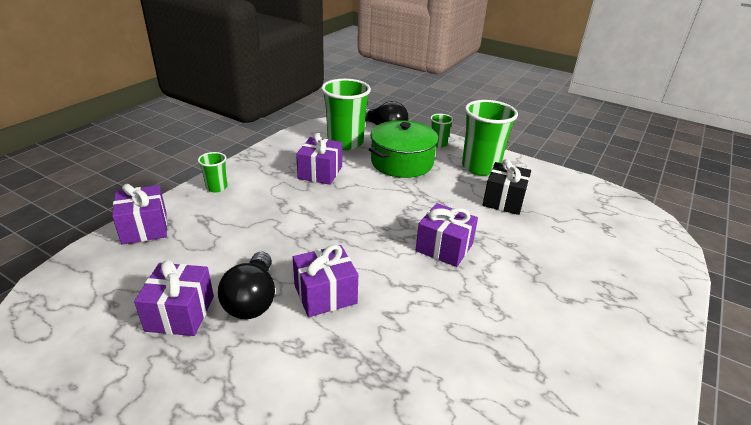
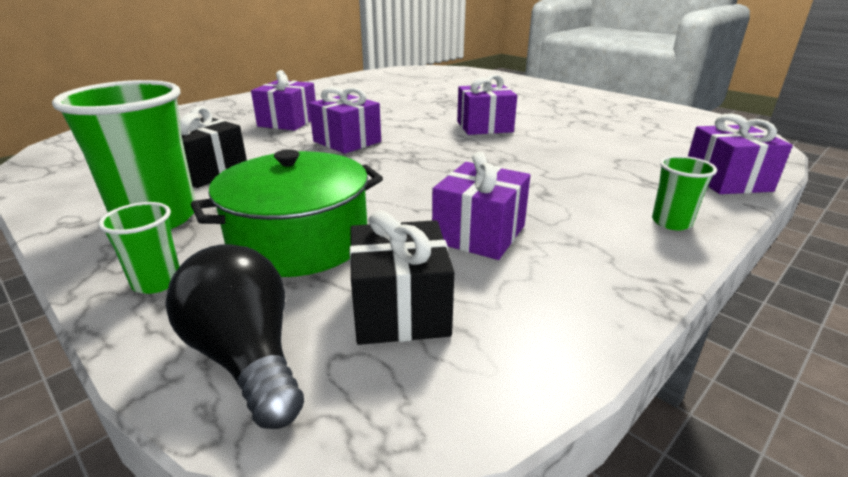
camera: 165 degrees left, 5 degrees down
(180, 313) = (611, 127): purple gift -> purple gift (288, 122)
(252, 300) = (550, 128): black light bulb -> none
(345, 143) = (400, 309): green cup -> black gift

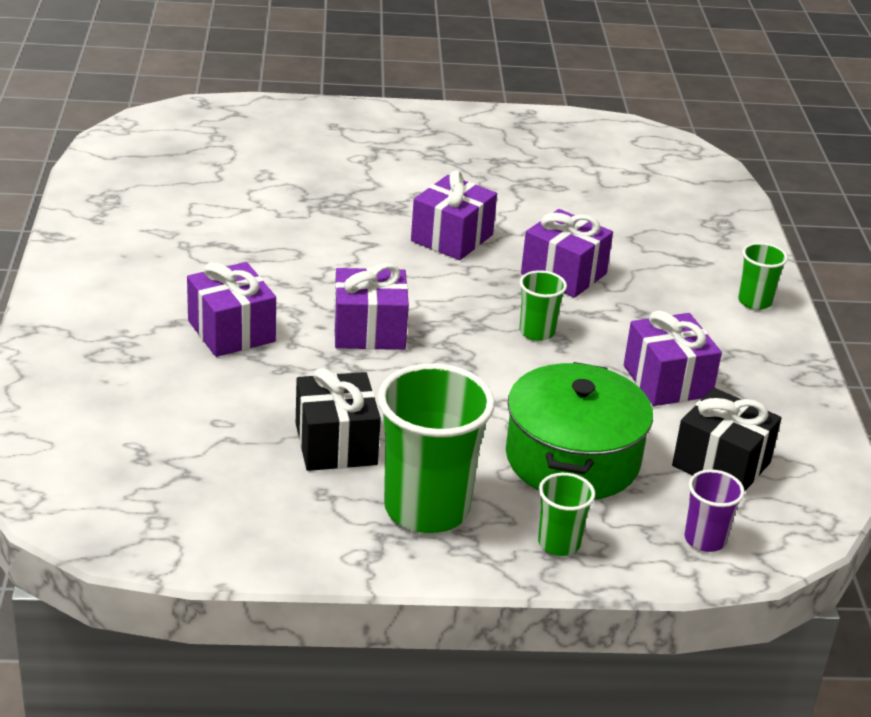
camera: 50 degrees left, 5 degrees up
(247, 357) = (705, 539): black light bulb -> purple cup
(441, 174) = (537, 332): none -> green cup
(727, 180) = (732, 230): purple gift -> purple gift (563, 274)

